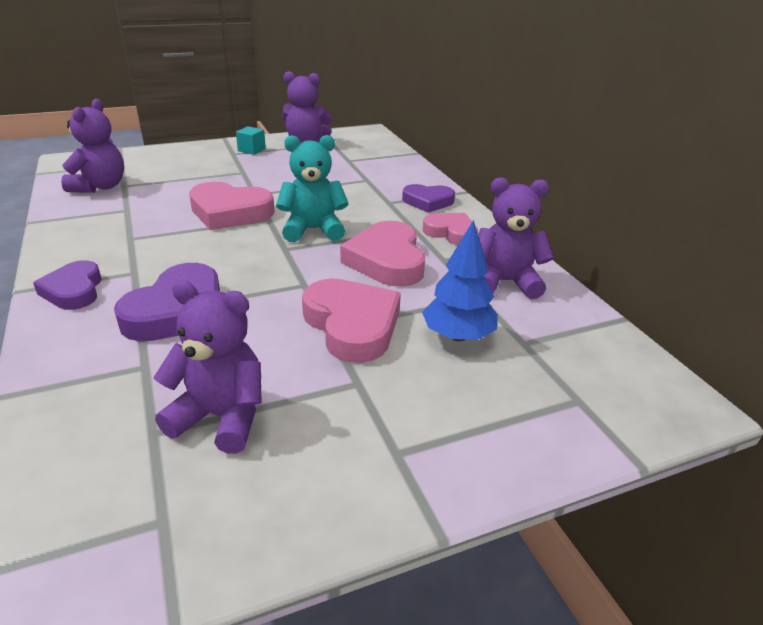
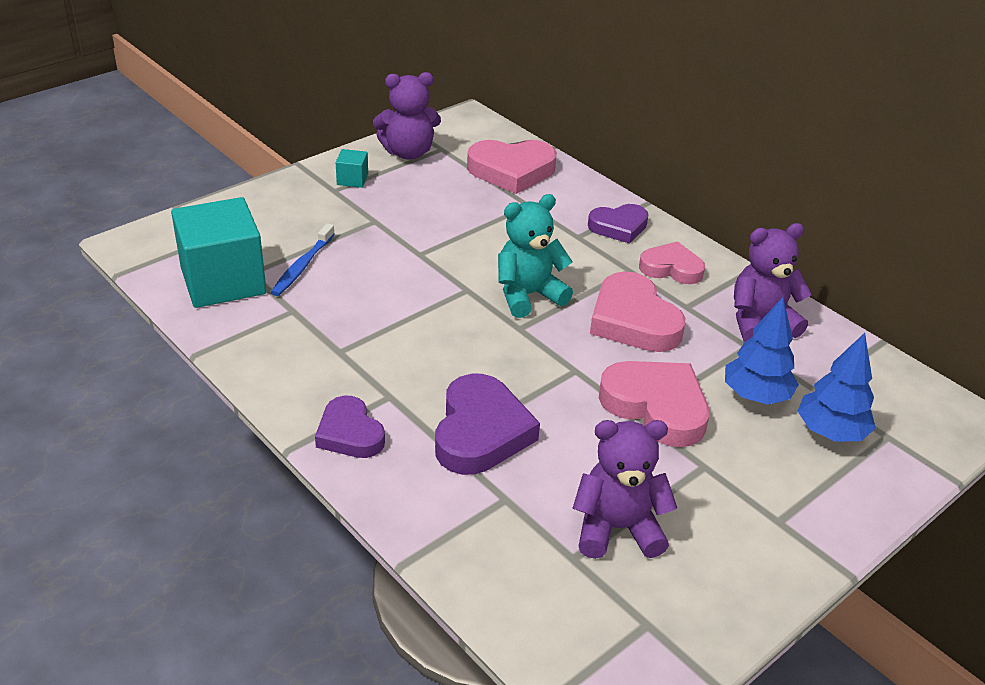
camera: 20 degrees left, 5 degrees up
(100, 187) = (223, 281): purple teddy bear -> turquoise cube
(163, 187) = (302, 266): none -> blue toothbrush
(230, 212) = (416, 288): pink heart -> pink heart (511, 171)
(515, 383) = (830, 432): none -> blue tree

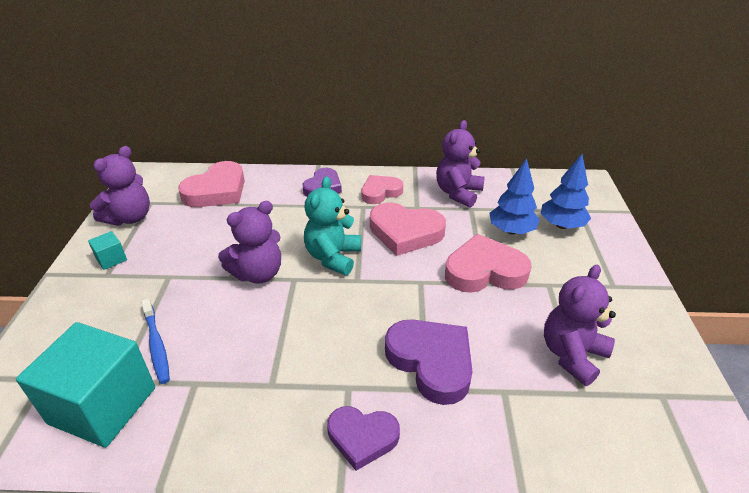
camera: 45 degrees left, 0 degrees up
(445, 265) = (258, 273): none -> purple teddy bear

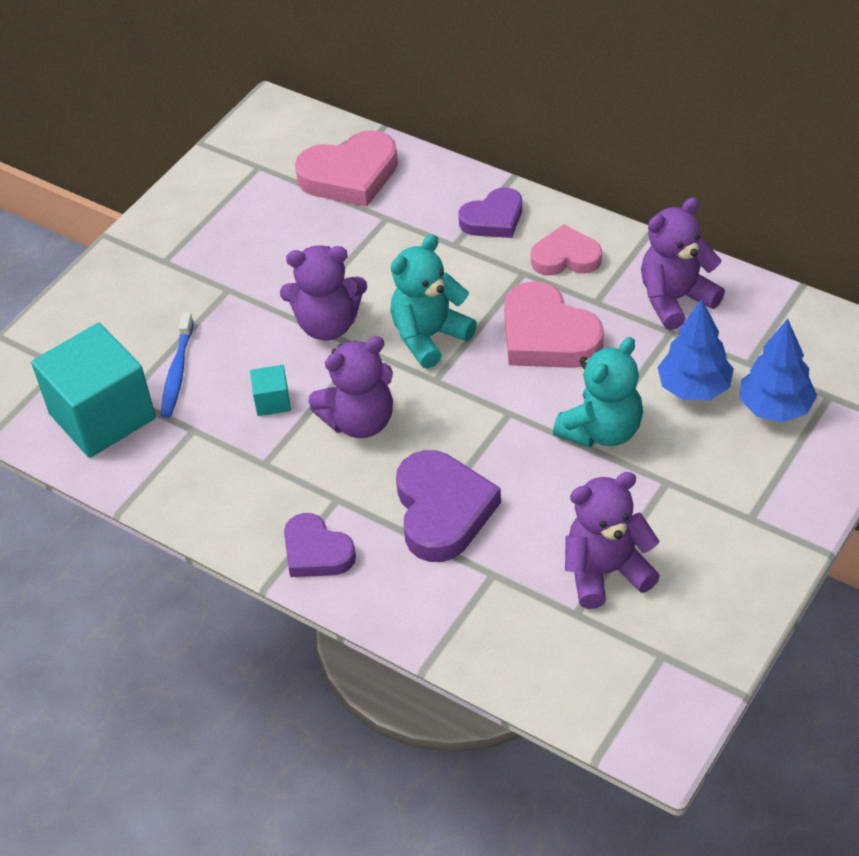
camera: 35 degrees right, 10 degrees up
(111, 259) = (178, 240): turquoise cube -> turquoise cube (272, 401)
(130, 218) = (224, 183): purple teddy bear -> purple teddy bear (360, 421)
(484, 271) = (602, 431): pink heart -> turquoise teddy bear

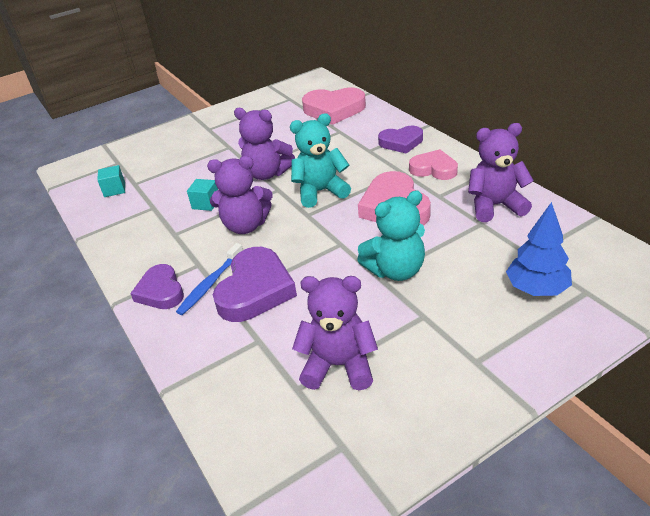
camera: 25 degrees right, 10 degrees down
(102, 416) = (114, 189): turquoise cube -> turquoise cube, size x0.42
(177, 372) = (170, 178): blue toothbrush -> blue toothbrush (210, 284)
(694, 388) = (479, 261): blue tree -> none

